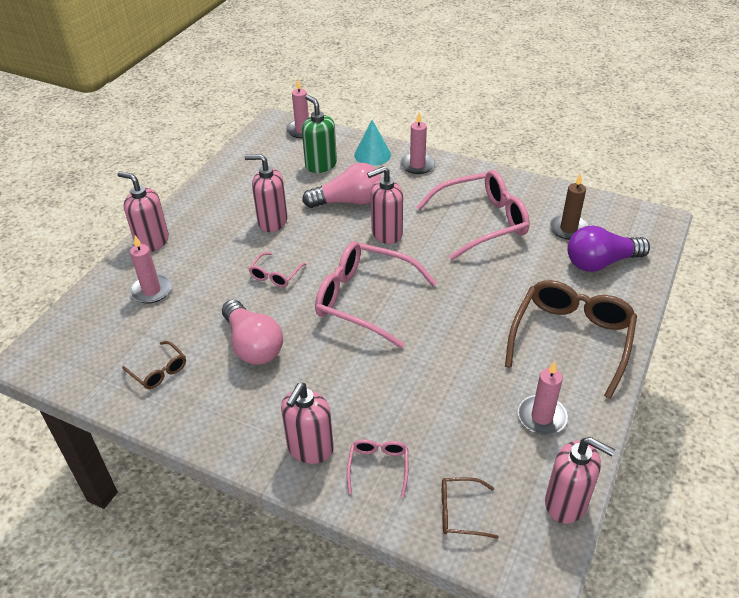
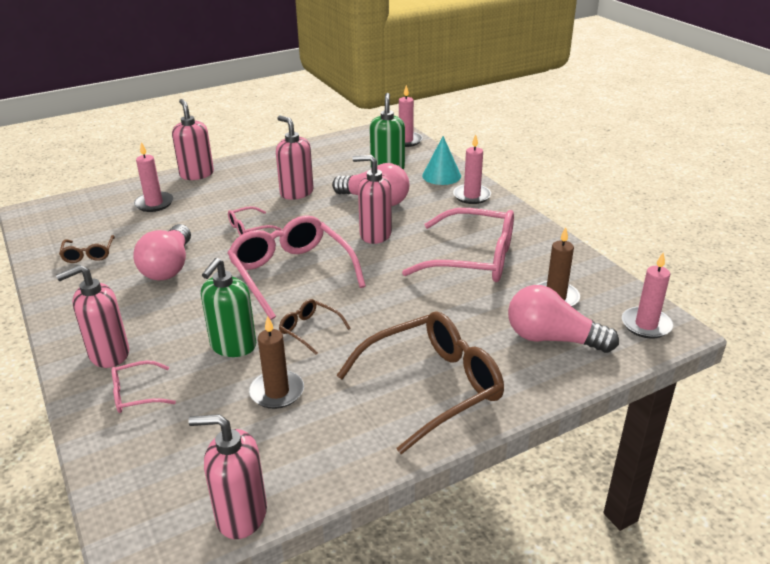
camera: 35 degrees right, 10 degrees down
(378, 467) = (136, 394): pink glasses -> pink glasses turned 150 degrees counterclockwise
(399, 385) = (233, 346): none -> green soap dispenser
(460, 512) = (147, 465): brown glasses -> brown glasses (309, 330)
(478, 402) = (277, 392): none -> brown candle
(541, 417) = (316, 434): pink candle -> pink candle (646, 325)
(566, 503) = (241, 515): pink soap dispenser -> pink soap dispenser turned 120 degrees clockwise
(600, 262) = (552, 339): purple light bulb -> pink light bulb

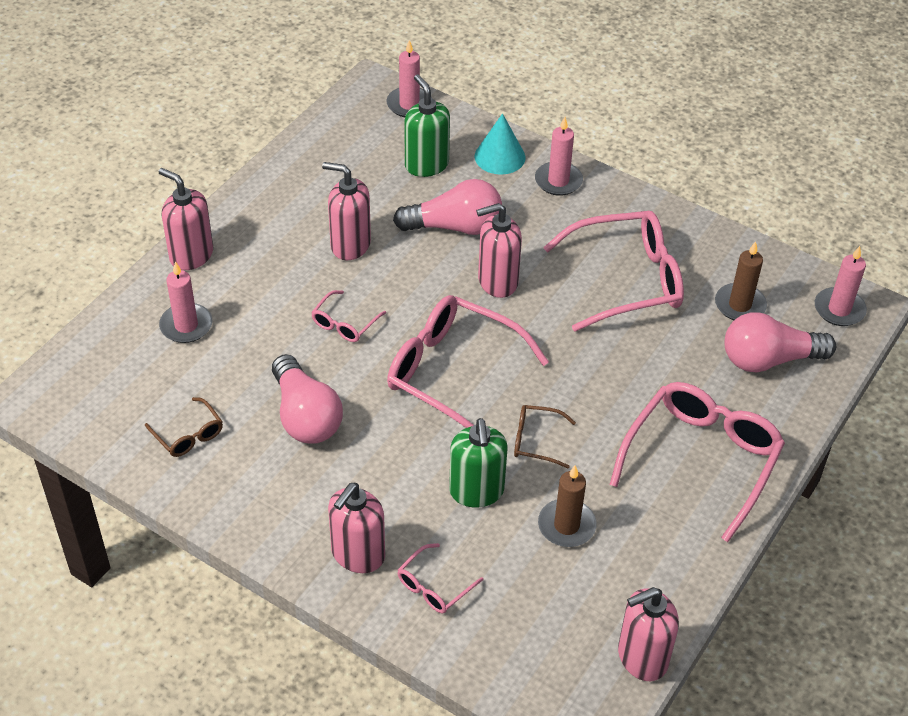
camera: 30 degrees left, 15 degrees up
(433, 386) = (701, 459): brown glasses -> pink glasses

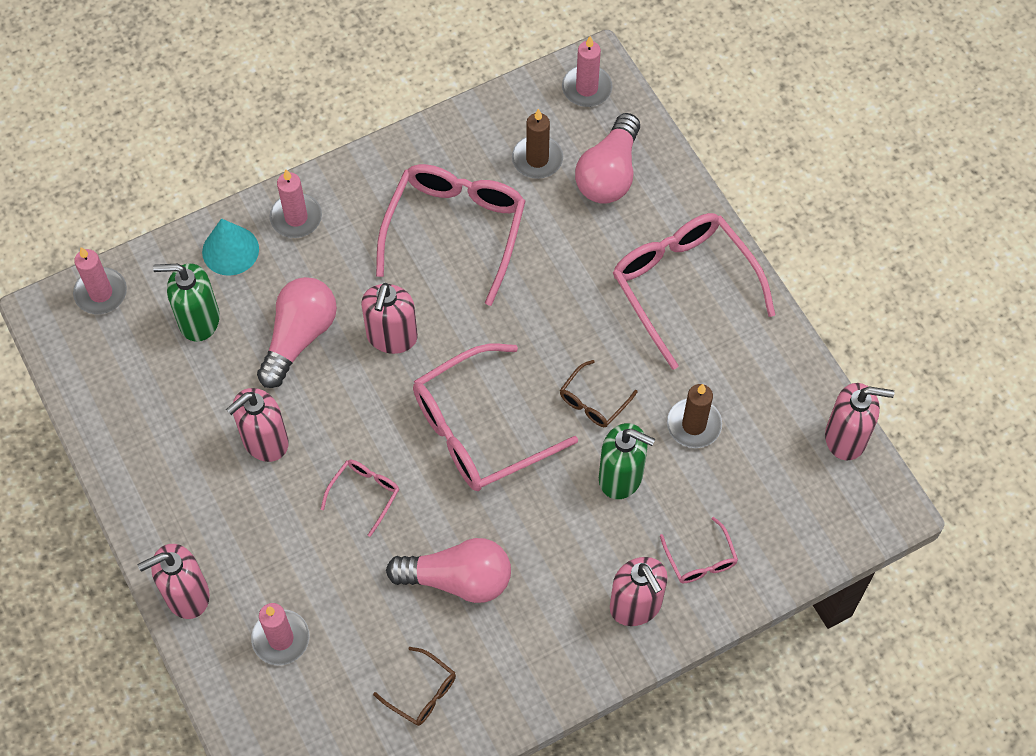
camera: 60 degrees left, 15 degrees up
(188, 435) = (422, 692): brown glasses -> brown glasses turned 45 degrees clockwise
(344, 324) = (365, 494): pink glasses -> pink glasses turned 120 degrees counterclockwise
(642, 657) = (846, 438): pink soap dispenser -> pink soap dispenser turned 90 degrees counterclockwise

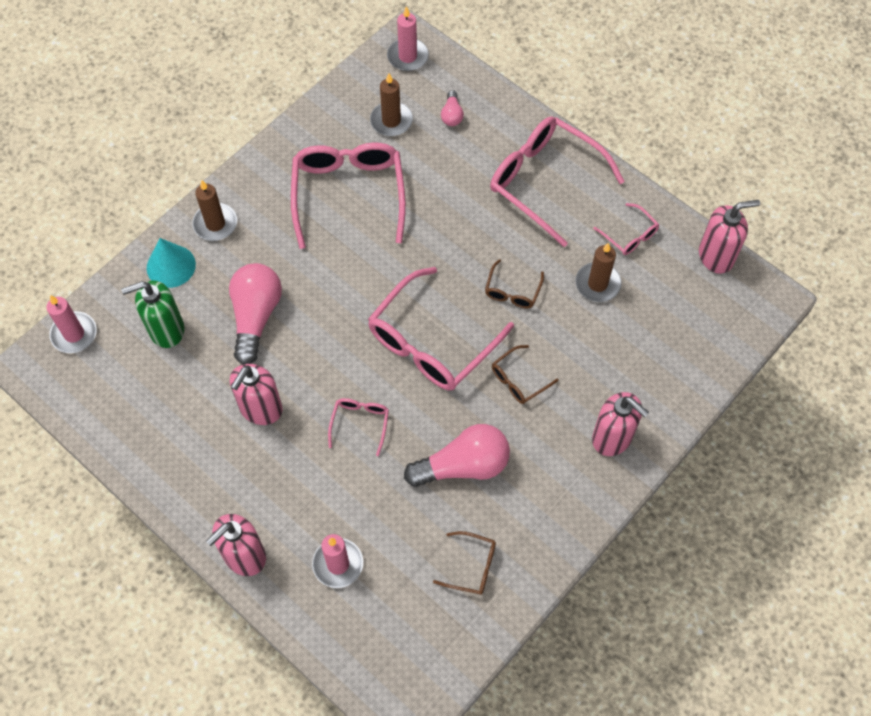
camera: 20 degrees left, 0 degrees up
(296, 217) = (215, 224): pink candle -> brown candle
(392, 337) = (331, 292): pink soap dispenser -> none
(558, 505) = (518, 380): none -> brown glasses
(609, 173) = (452, 115): pink light bulb -> pink light bulb, size x0.48
(621, 477) = (558, 342): green soap dispenser -> none
(700, 559) = (647, 385): pink glasses -> pink glasses (630, 235)

